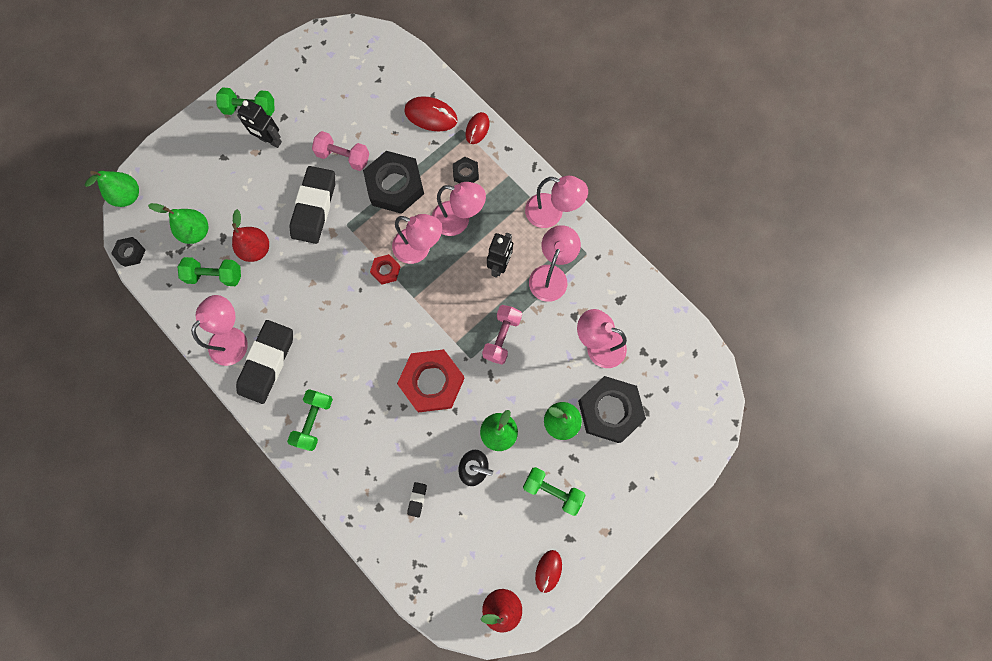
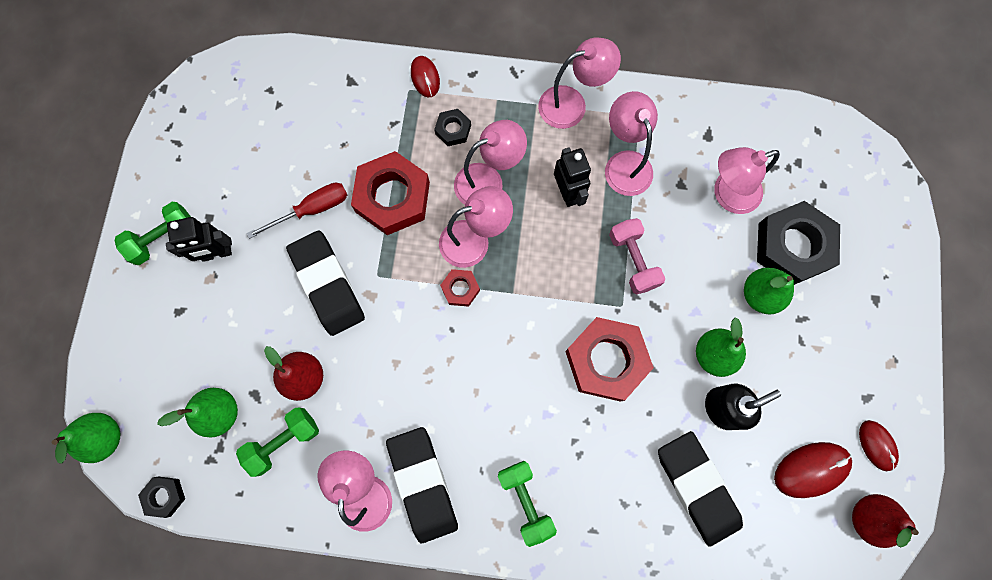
camera: 40 degrees left, 0 degrees up
(343, 157) = (312, 209): pink dumbbell -> red screwdriver
(395, 186) = (392, 197): black nut -> red nut
(417, 499) = (697, 487): black eraser -> black eraser, size x2.50
(431, 116) = (366, 100): red mouse -> red mouse (811, 469)
(552, 490) = (811, 366): green dumbbell -> none

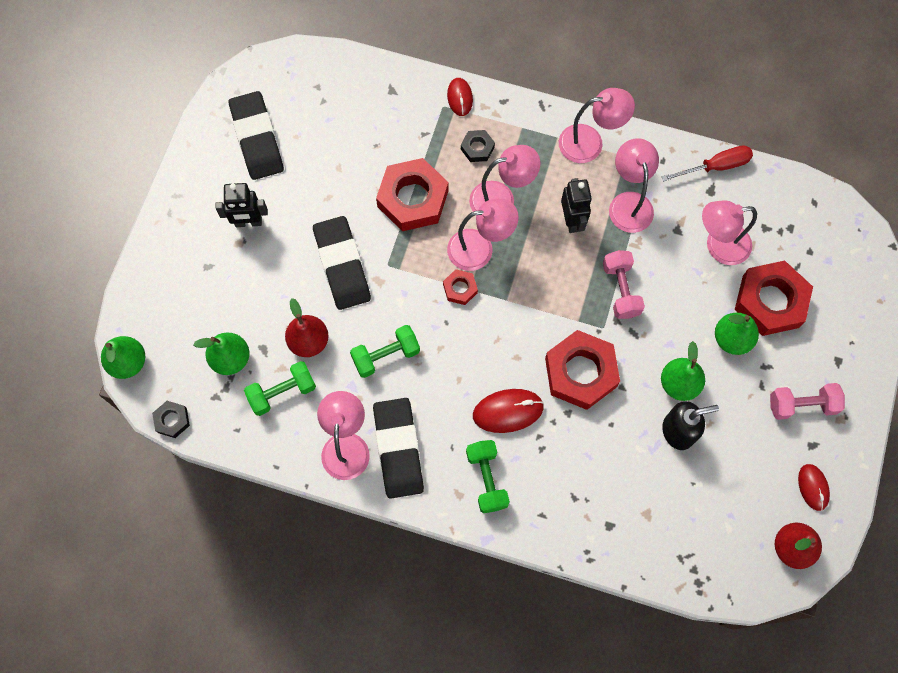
camera: 10 degrees right, 5 degrees down
(164, 238) = (204, 201): green dumbbell -> green dumbbell (386, 355)
(312, 209) = (339, 198): red screwdriver -> red screwdriver (715, 166)
(697, 487) = (642, 495): black eraser -> black eraser (257, 139)
(792, 246) = (770, 301): black nut -> red nut
(811, 469) = (748, 497): red mouse -> red mouse (508, 411)
(847, 355) = (801, 405): none -> pink dumbbell

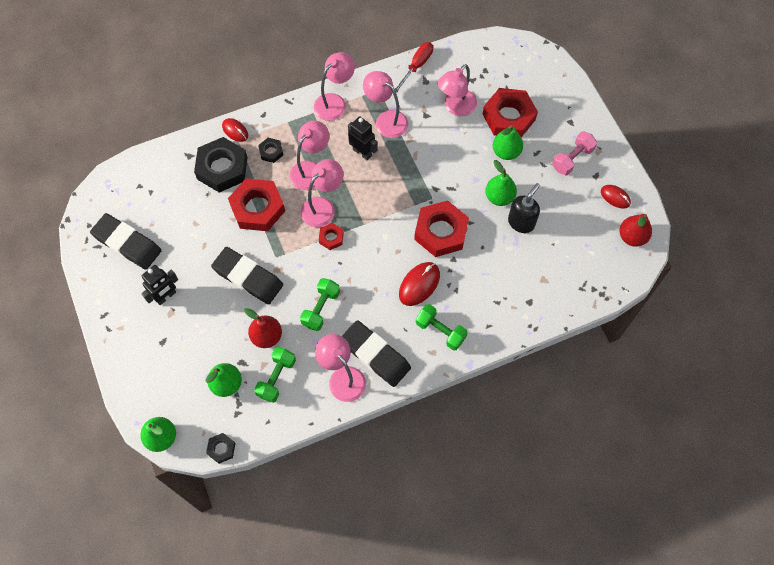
camera: 40 degrees left, 5 degrees down
(413, 129) = (222, 168): none -> black nut
(621, 290) = (423, 170): pink dumbbell -> none

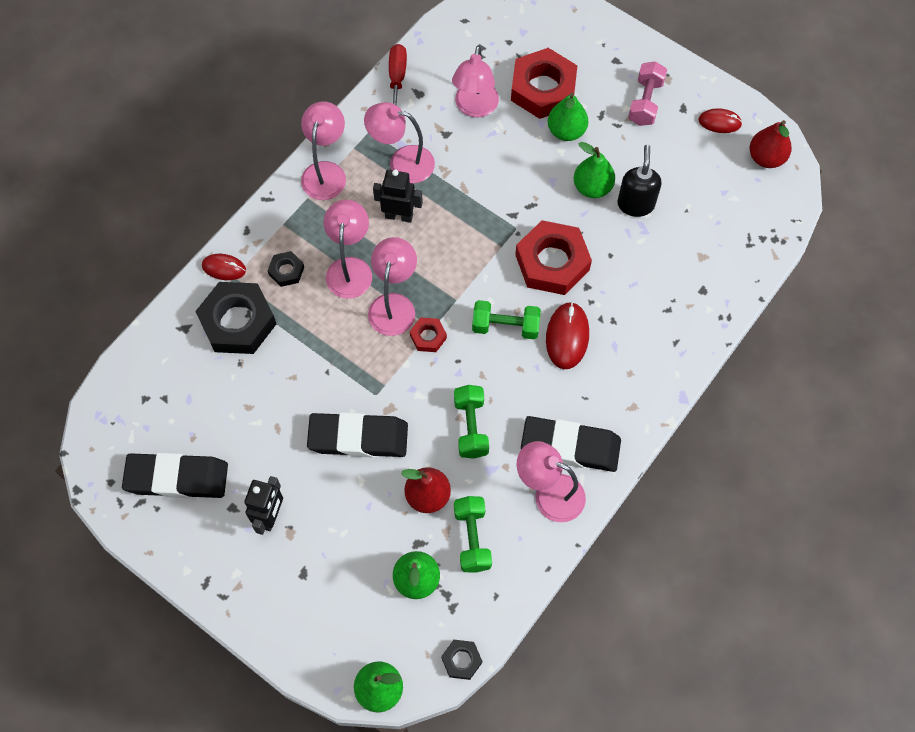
camera: 30 degrees left, 0 degrees up
(257, 208) = (315, 348): red nut -> none
(440, 331) = (626, 377): green dumbbell -> green dumbbell (505, 326)

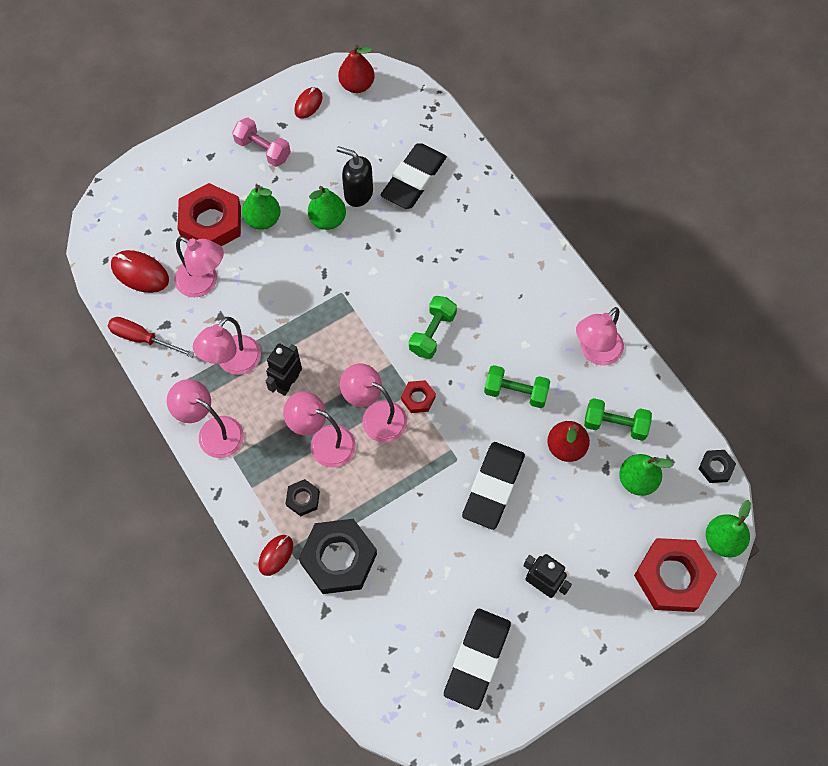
camera: 70 degrees left, 0 degrees up
(552, 262) = (386, 276): red nut -> red nut (672, 577)
(567, 337) = (460, 289): red mouse -> red mouse (140, 273)
(570, 446) = (559, 322): black eraser -> black eraser (414, 179)

